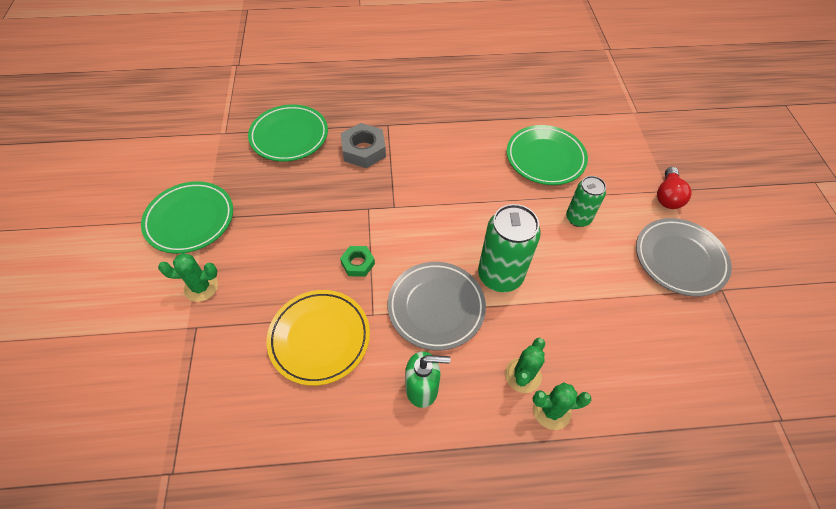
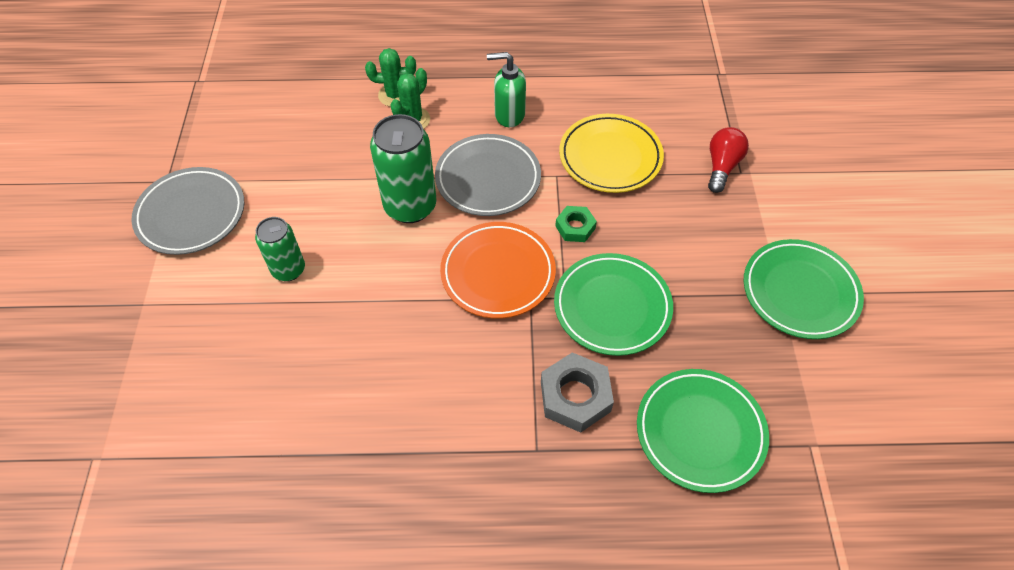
camera: 175 degrees left, 0 degrees up
(201, 287) = (751, 210): green cactus -> none
(419, 223) = (498, 273): none -> orange plate
(545, 158) = (294, 367): green plate -> green plate (612, 307)
(667, 196) = (150, 295): red light bulb -> red light bulb (722, 167)

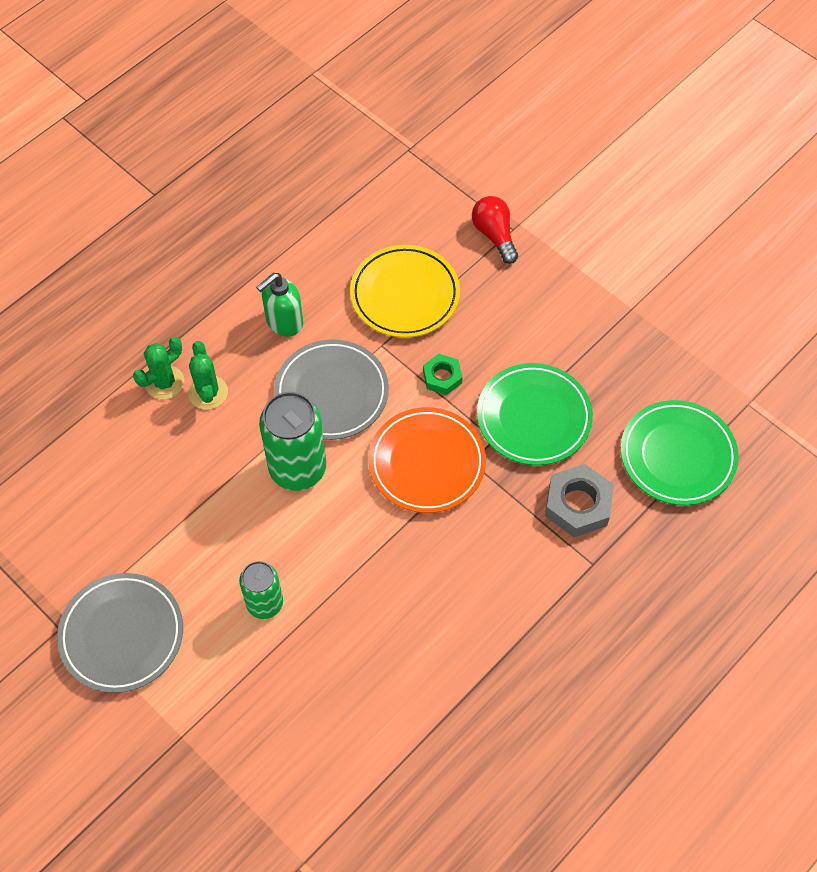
camera: 45 degrees left, 5 degrees up
(800, 292) = (642, 296): green plate -> none

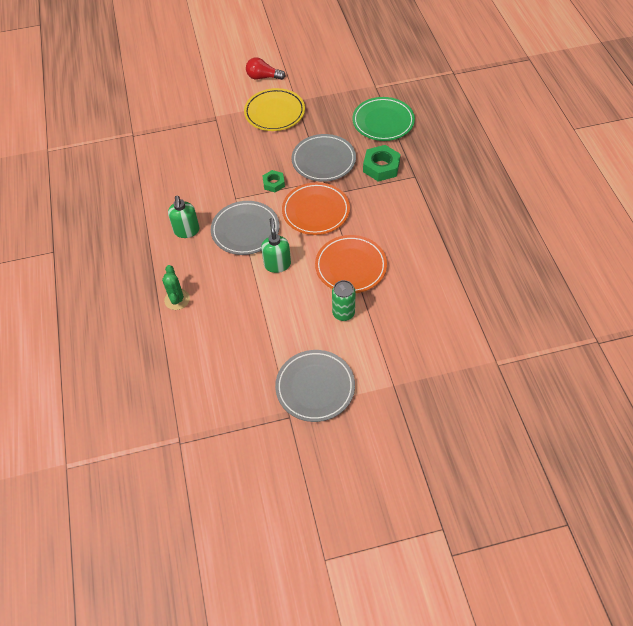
camera: 55 degrees left, 5 degrees down
(208, 392) = (200, 282): green cactus -> none
(297, 469) = (277, 264): green can -> green soap dispenser
(354, 567) = (350, 266): none -> orange plate
(405, 295) = (215, 176): yellow plate -> yellow plate (274, 113)
(494, 235) = (213, 127): red light bulb -> red light bulb (263, 77)
(534, 417) = (323, 160): green plate -> grey plate
(578, 505) = (381, 167): grey nut -> green nut

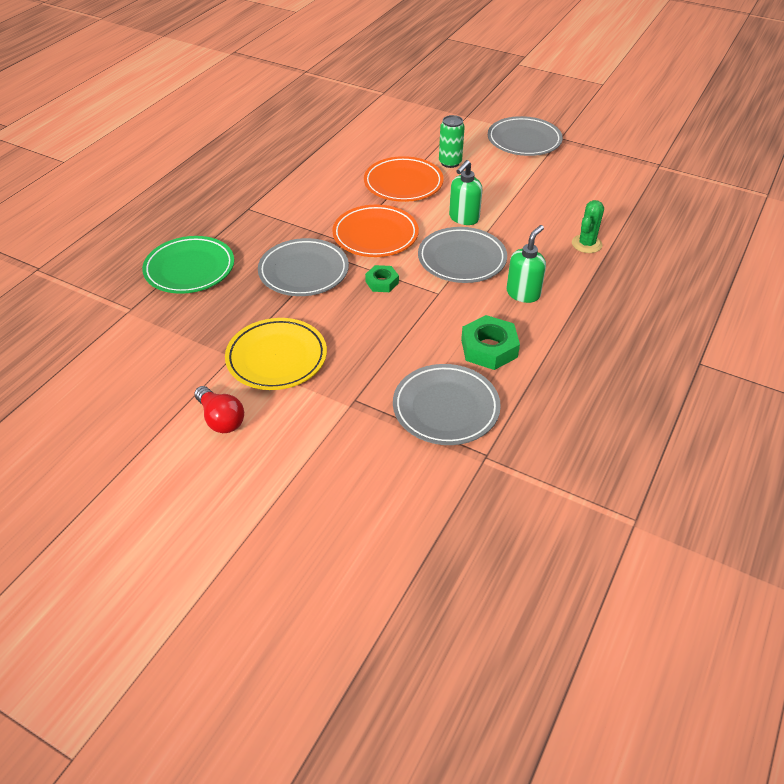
camera: 140 degrees left, 10 degrees down
(170, 142) = (446, 408): none -> grey plate
(381, 167) = (262, 233): green nut -> green nut (489, 348)

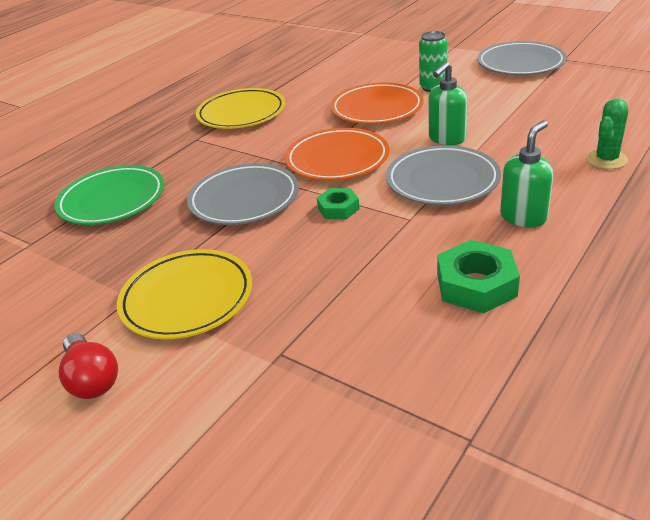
camera: 10 degrees right, 10 degrees down
(283, 182) = (241, 113): none -> yellow plate
(446, 408) = (410, 367): grey plate -> none

